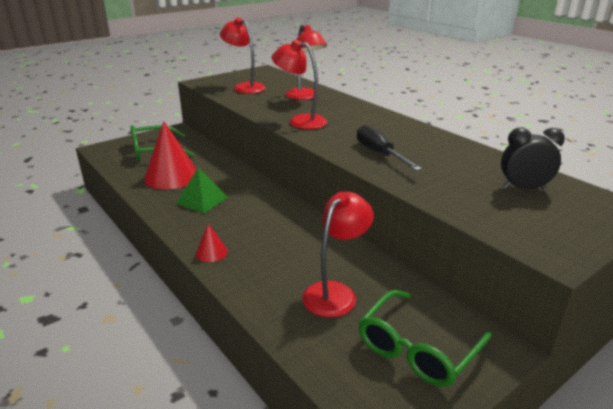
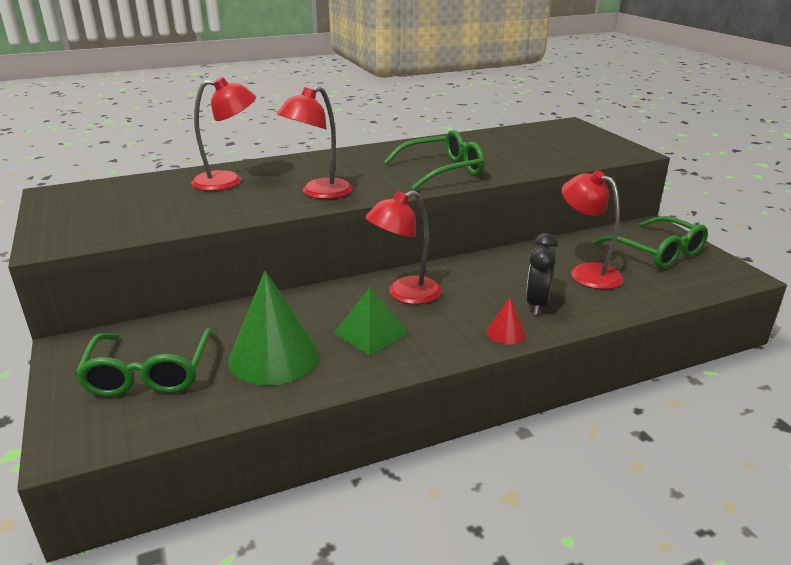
camera: 75 degrees left, 0 degrees up
(171, 176) = (274, 356): red cone -> green cone
(244, 87) = (131, 213): red lamp -> red lamp (405, 294)
(379, 153) = (442, 171): black screwdriver -> green glasses
(523, 188) = (533, 139): black clock -> black clock (537, 304)

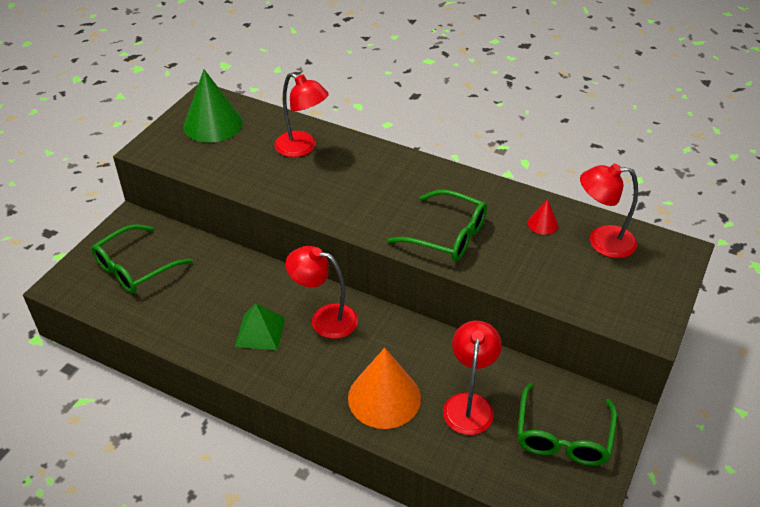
camera: 50 degrees right, 15 degrees up
(274, 356) = (195, 305): green cone -> green cone (213, 124)
(319, 193) = (330, 200): red lamp -> red lamp (602, 242)
(506, 333) = (326, 400): red cone -> red cone (542, 224)
(537, 304) = (384, 397): black clock -> orange cone

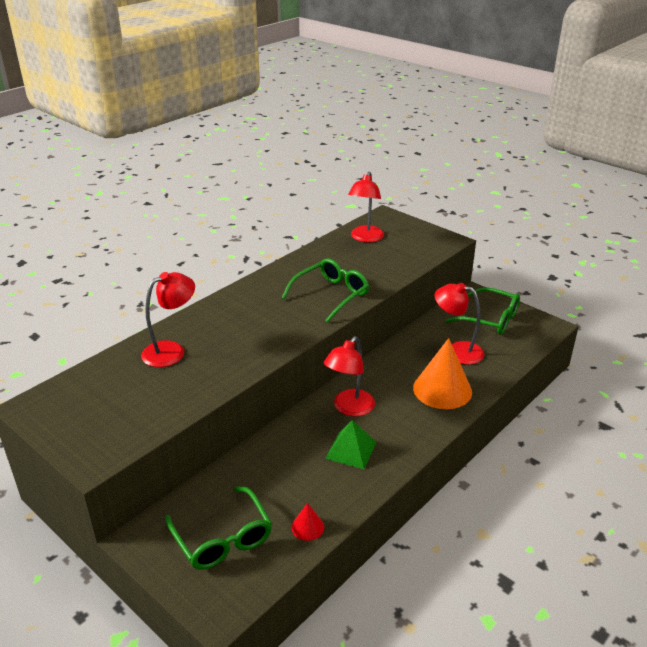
camera: 75 degrees left, 10 degrees down
(213, 124) = (85, 405): green cone -> none
(542, 224) = (337, 255): red cone -> red cone (307, 527)

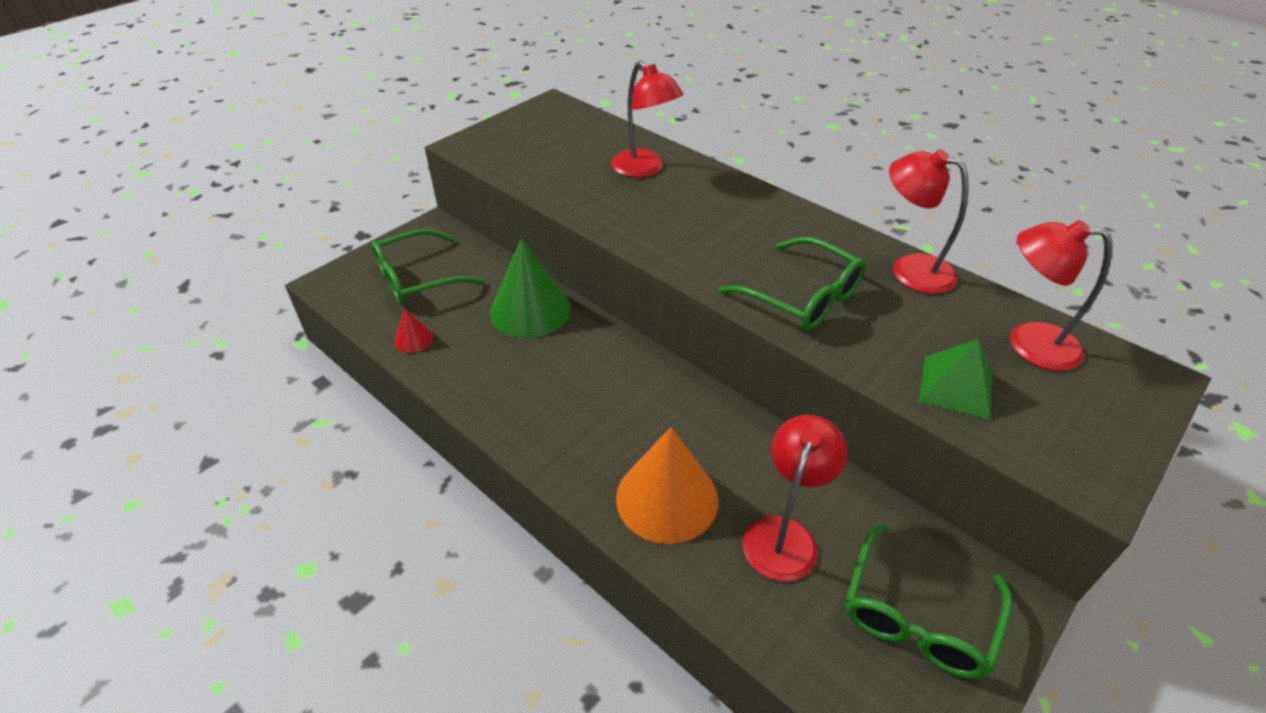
camera: 90 degrees right, 10 degrees up
(274, 457) = (530, 310): none -> green cone
(349, 408) = (619, 379): red lamp -> red lamp (910, 269)
(351, 450) = (534, 379): green pyramid -> green pyramid (956, 387)

